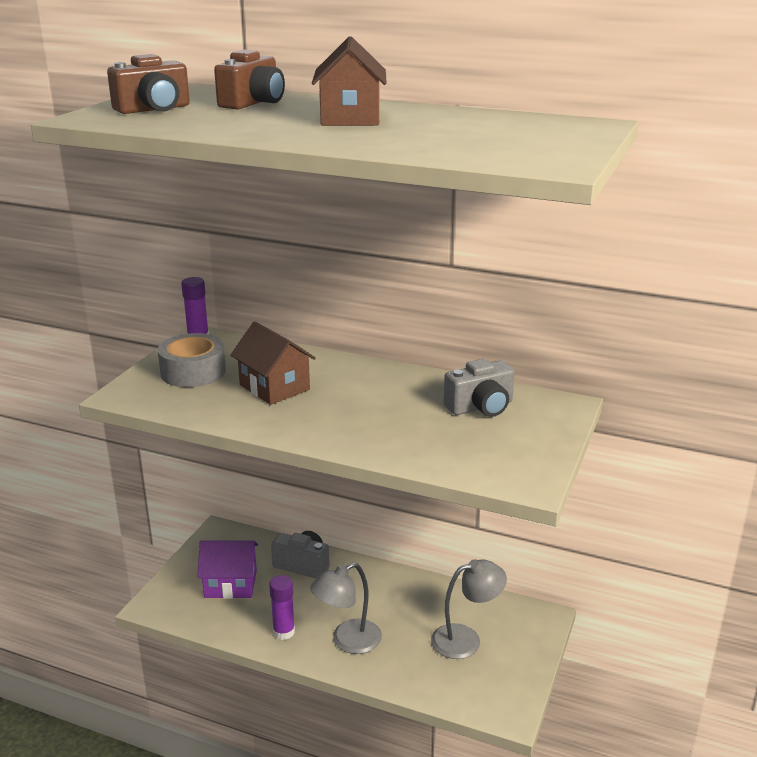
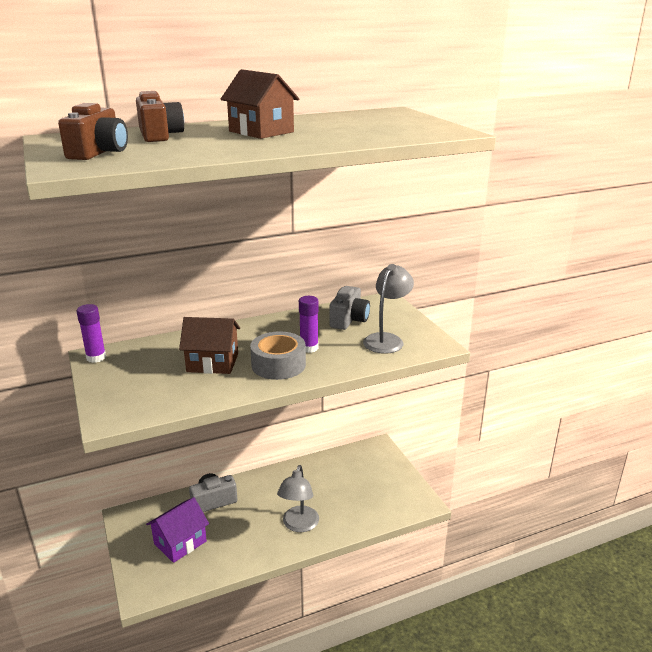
camera: 45 degrees left, 0 degrees up
(193, 372) = (135, 379): grey tape -> grey tape (278, 365)
(284, 632) = (255, 546): purple glue stick -> purple glue stick (309, 348)
(466, 639) = (357, 481): grey lamp -> grey lamp (387, 339)

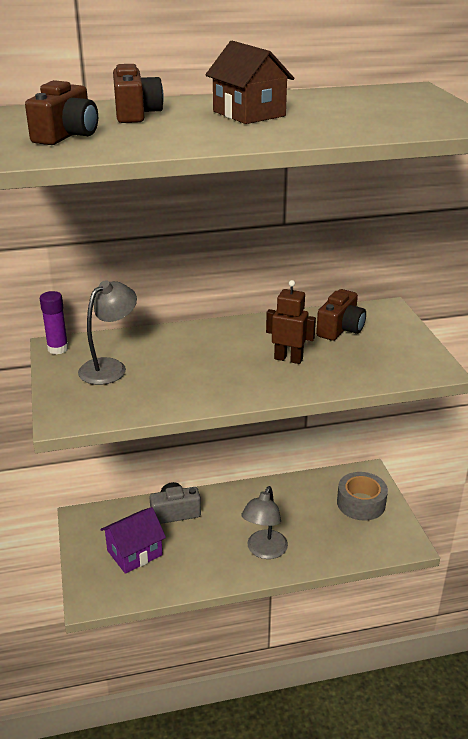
camera: 10 degrees right, 5 degrees up
(212, 363) = (179, 366): brown house -> none
(278, 365) = (251, 376): grey tape -> grey tape (361, 503)
(309, 348) = (288, 359): purple glue stick -> brown robot
(349, 320) = (340, 329): grey camera -> brown camera
(387, 339) = (379, 357): grey lamp -> grey lamp (110, 367)

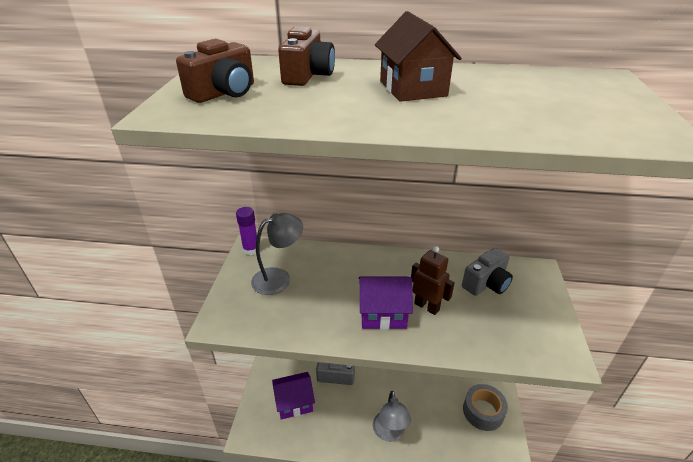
camera: 20 degrees right, 5 degrees up
(245, 373) = (383, 313): none -> purple house
(264, 551) = (389, 433): grey lamp -> grey lamp turned 45 degrees counterclockwise
(340, 329) = (486, 283): brown camera -> grey camera

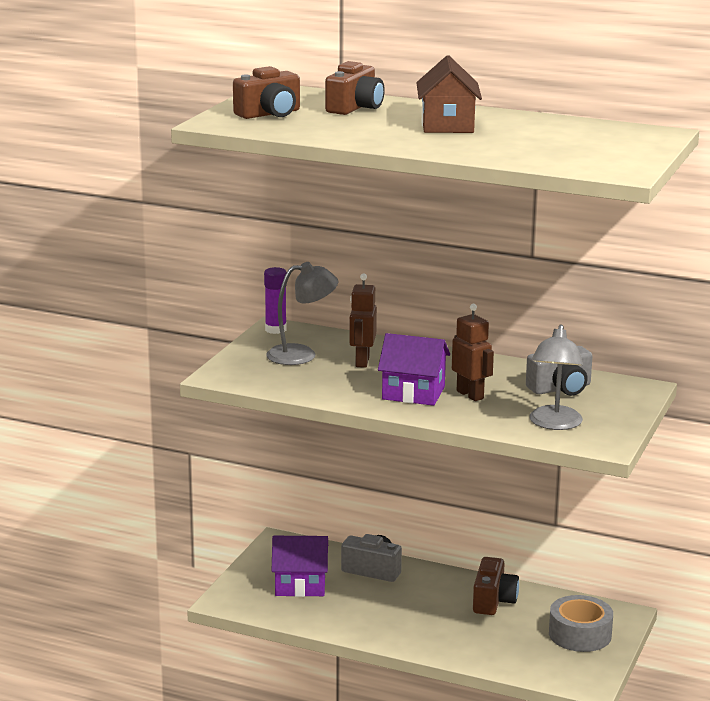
camera: 15 degrees right, 15 degrees down
(328, 278) = (362, 361): none -> brown robot
(389, 433) = (426, 630): grey lamp -> grey lamp (554, 424)
(418, 389) = (493, 601): none -> brown camera

